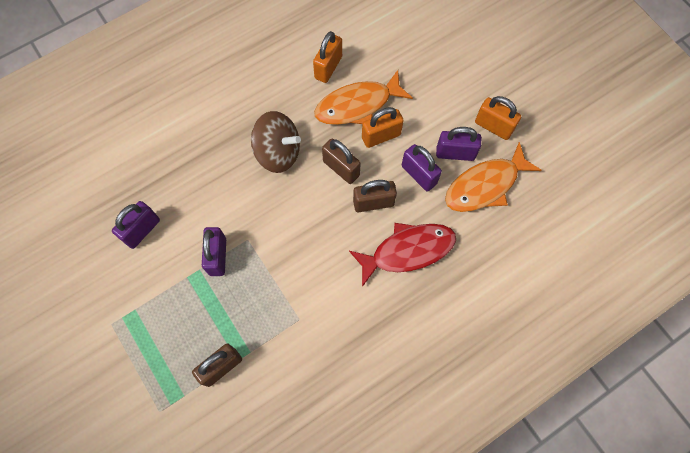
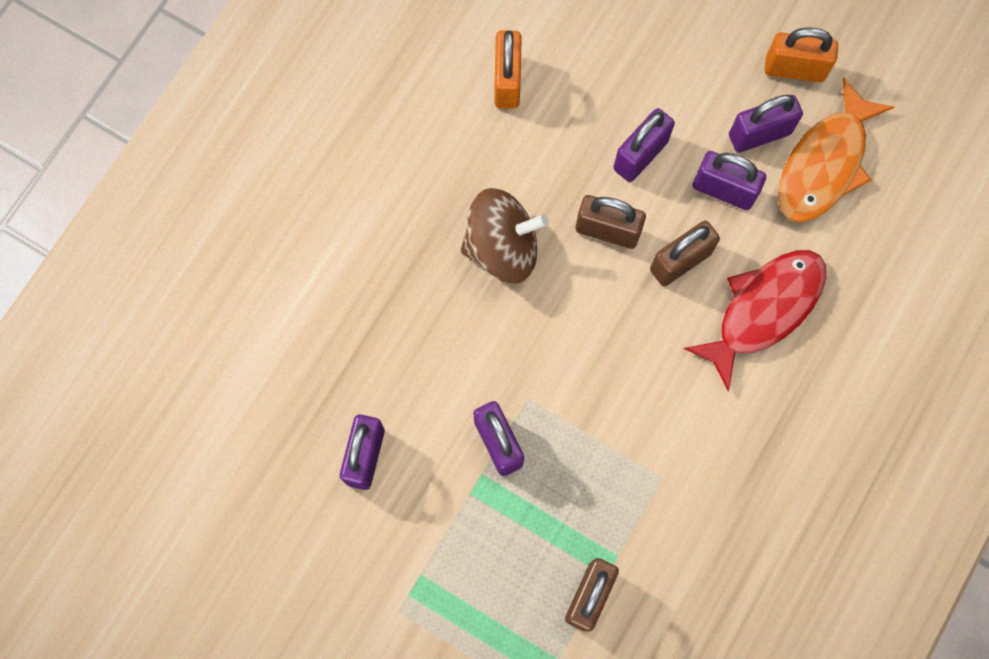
camera: 25 degrees left, 5 degrees up
(357, 105) = (582, 122): orange fish -> none
(381, 136) = (640, 155): orange padlock -> purple padlock

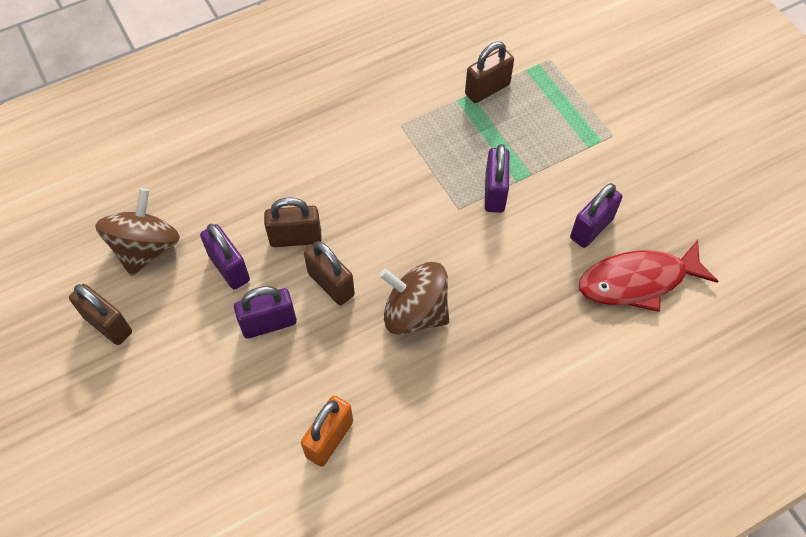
camera: 150 degrees left, 15 degrees down
(759, 134) = (173, 292): purple padlock -> none
(763, 310) = (264, 181): red fish -> red fish (638, 281)
(794, 69) = (108, 324): orange padlock -> brown padlock
(825, 164) = (146, 248): orange fish -> brown spinning top

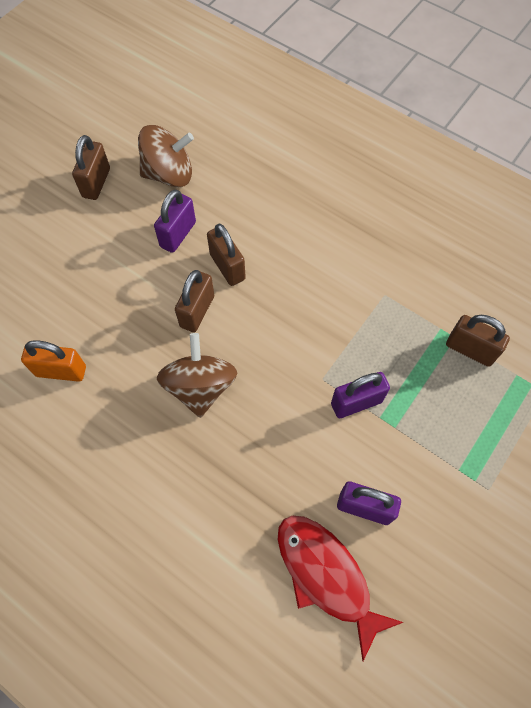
camera: 65 degrees right, 5 degrees up
(269, 324) = (142, 284): purple padlock -> none

